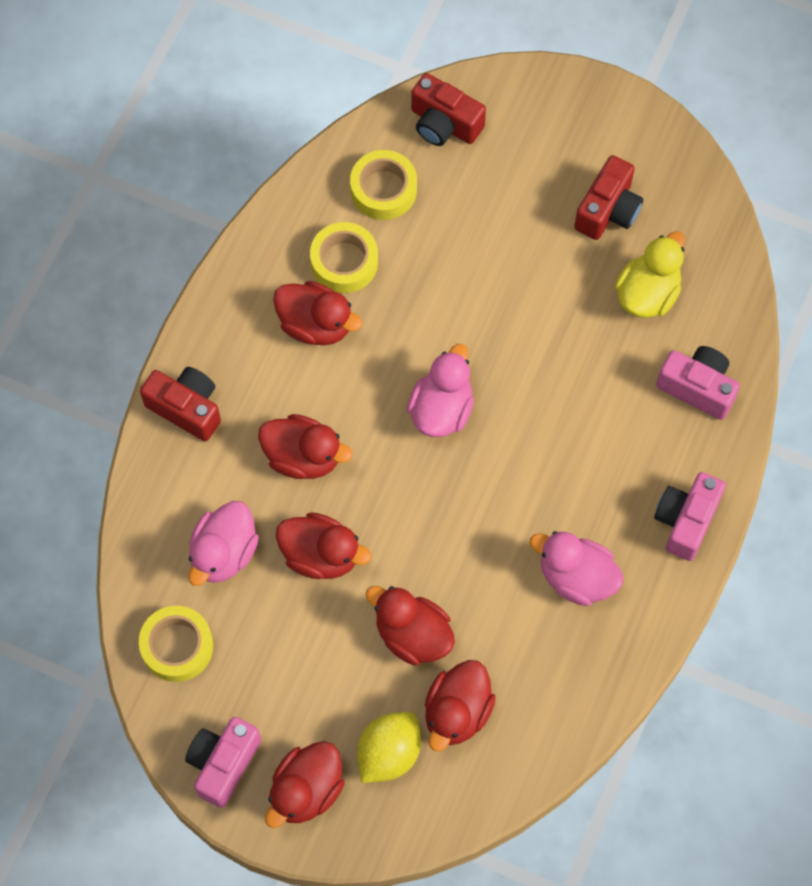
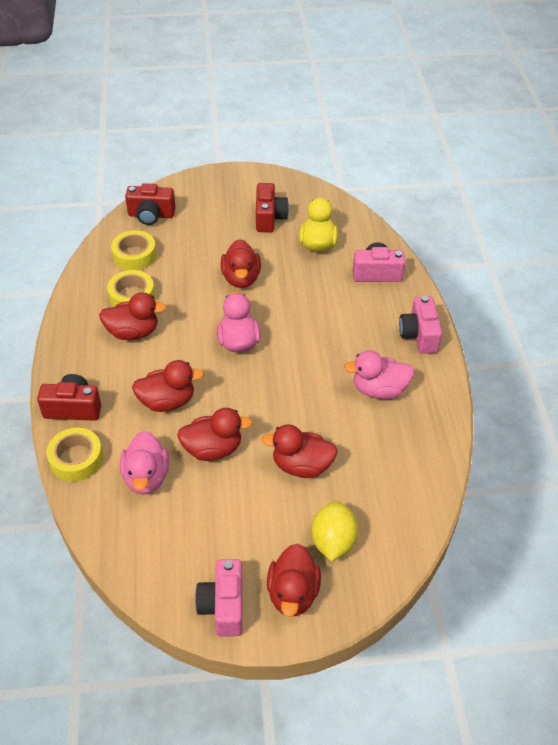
camera: 30 degrees left, 20 degrees down
(177, 646) = (146, 548): yellow tape -> yellow tape (76, 459)
(457, 712) = (360, 496): red duck -> red duck (241, 278)

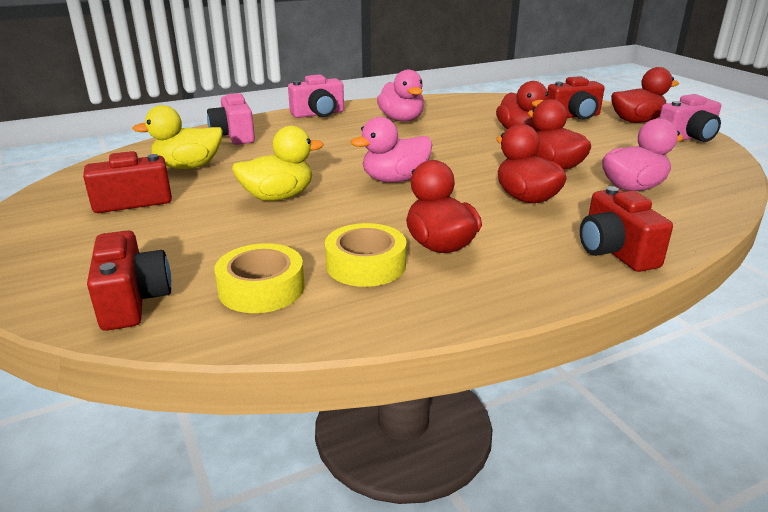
camera: 110 degrees left, 20 degrees down
(76, 459) = (676, 229): yellow tape -> none
(241, 278) = (278, 197): red duck -> yellow duck
(333, 541) = (574, 116): yellow lemon -> red camera

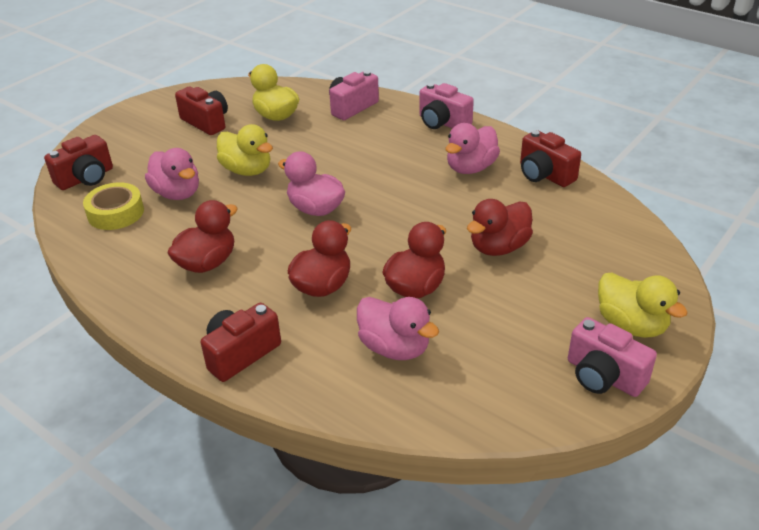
camera: 65 degrees right, 10 degrees up
(271, 241) = (177, 193): none -> pink duck
(366, 265) = (162, 240): yellow tape -> none
(574, 116) = (599, 273): red camera -> red camera (544, 175)
(636, 121) = (631, 325): red duck -> yellow duck

